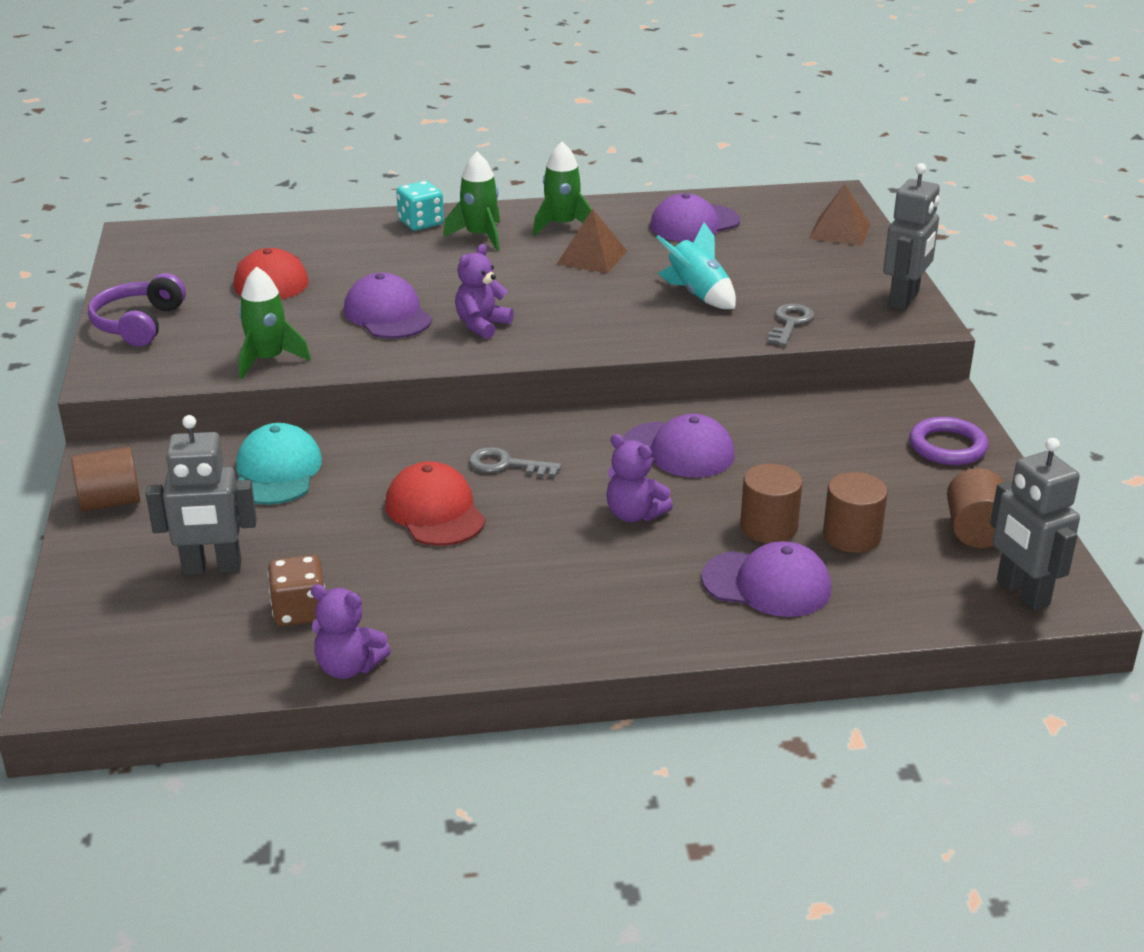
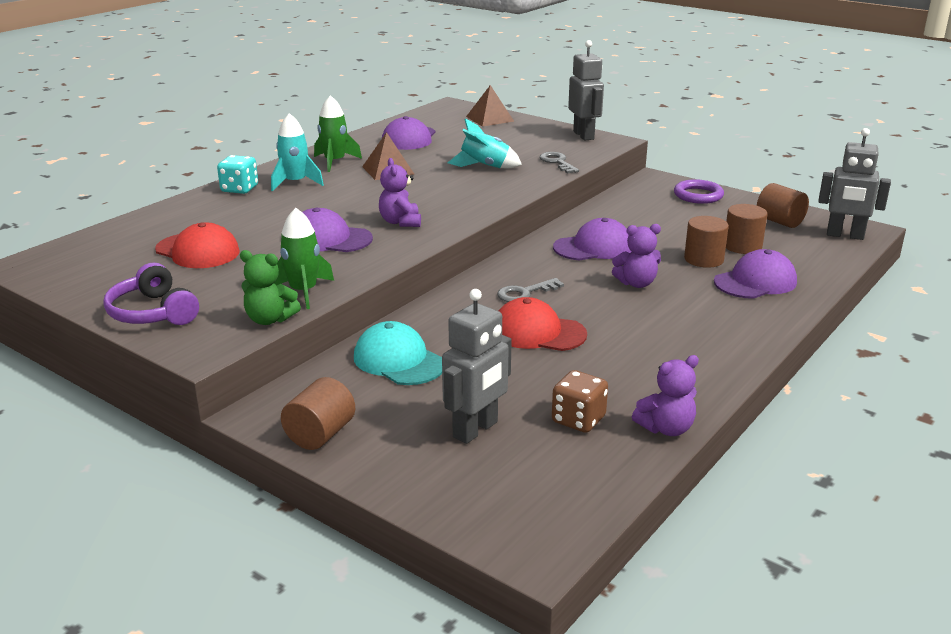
camera: 45 degrees left, 5 degrees down
(197, 374) = (269, 319): none -> green teddy bear
(480, 236) = (295, 183): green rocket -> turquoise rocket

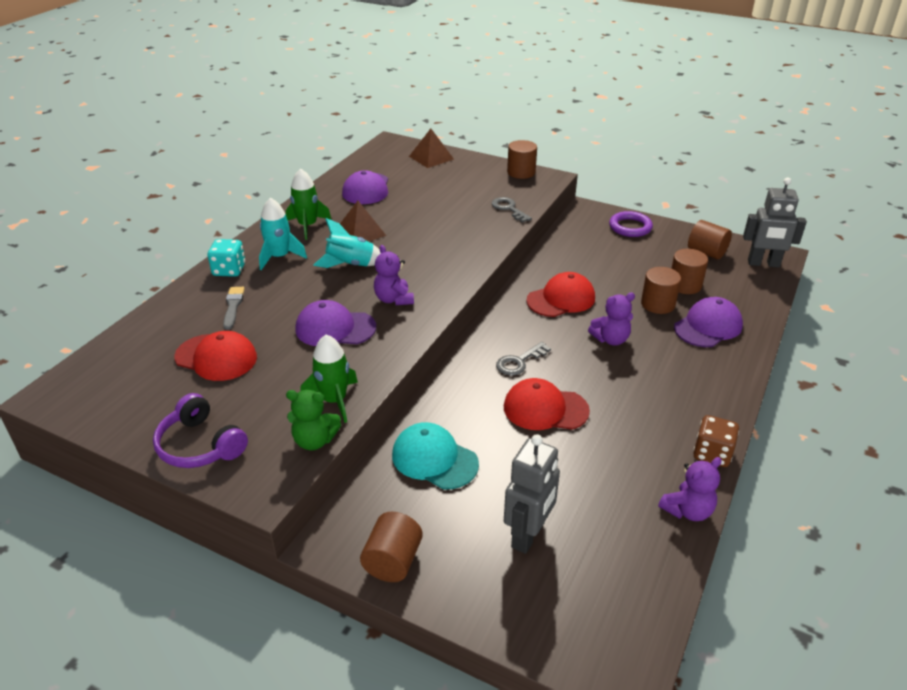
camera: 10 degrees left, 10 degrees up
(231, 215) = (233, 306): none -> grey brush
(484, 167) = (446, 220): turquoise rocket -> turquoise rocket (351, 265)
(578, 419) = (612, 510): brown dice -> brown dice (712, 454)
(584, 135) = (521, 172): grey robot -> brown cylinder
(593, 247) = (561, 299): purple cap -> red cap

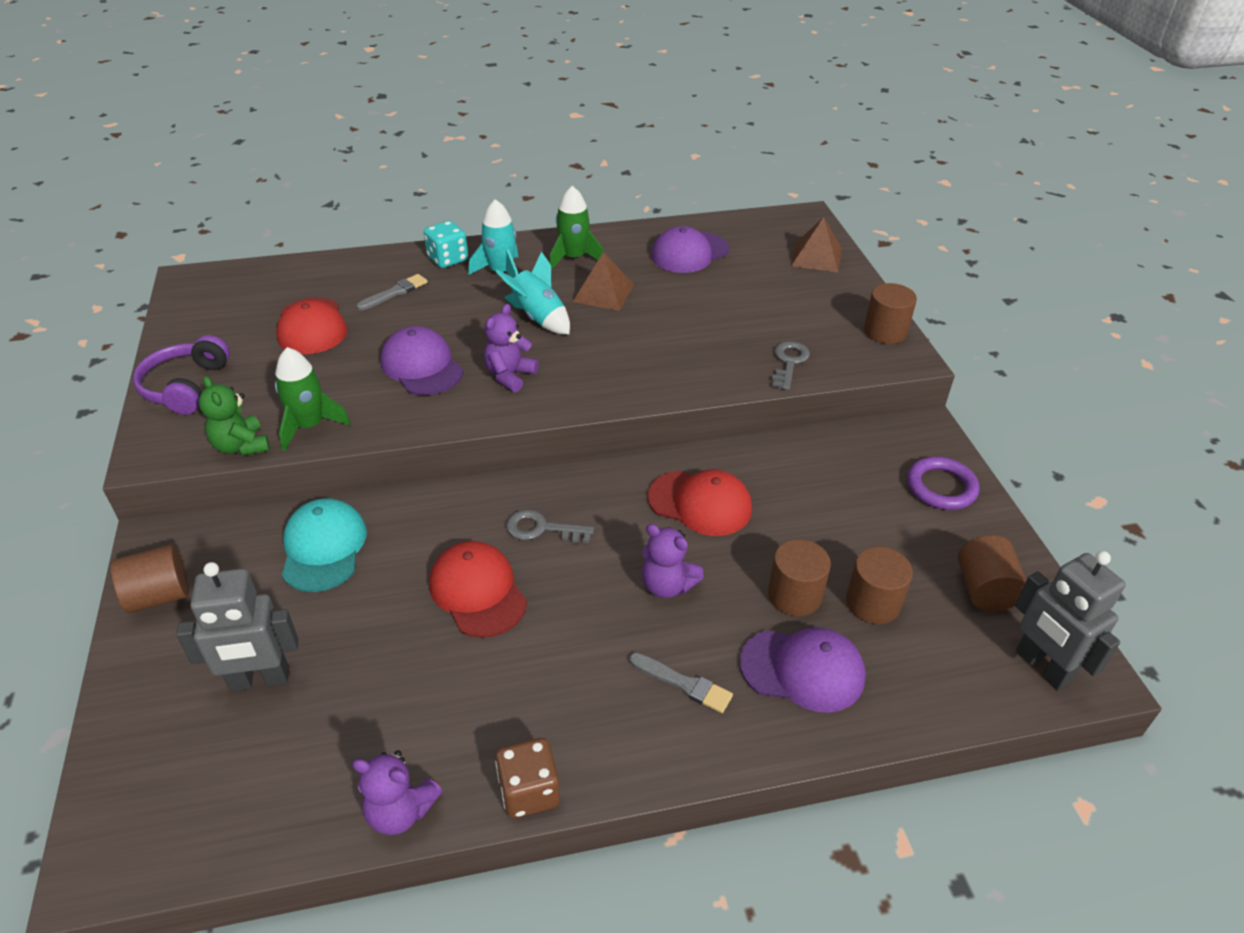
camera: 50 degrees right, 5 degrees up
(684, 367) = (683, 683): none -> grey brush

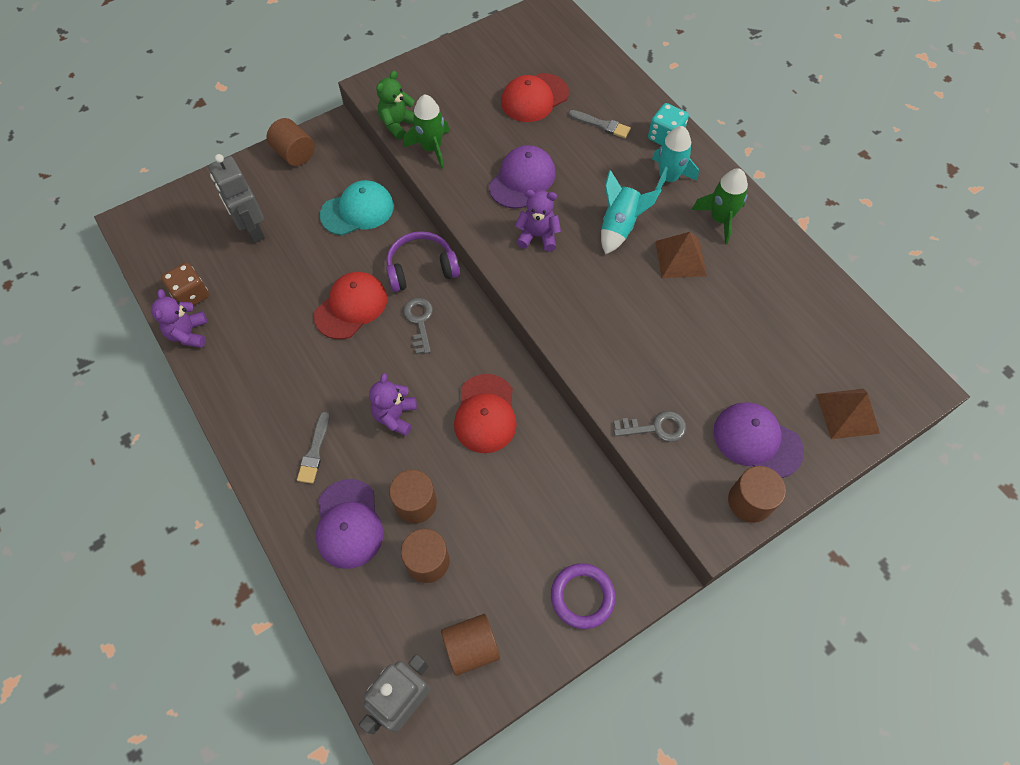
camera: 70 degrees right, 20 degrees up
(185, 386) = (440, 68): purple headphones -> purple headphones (421, 268)
(529, 791) = (215, 391): brown dice -> brown dice (191, 295)
(689, 253) = (784, 303): purple cap -> purple cap (757, 440)

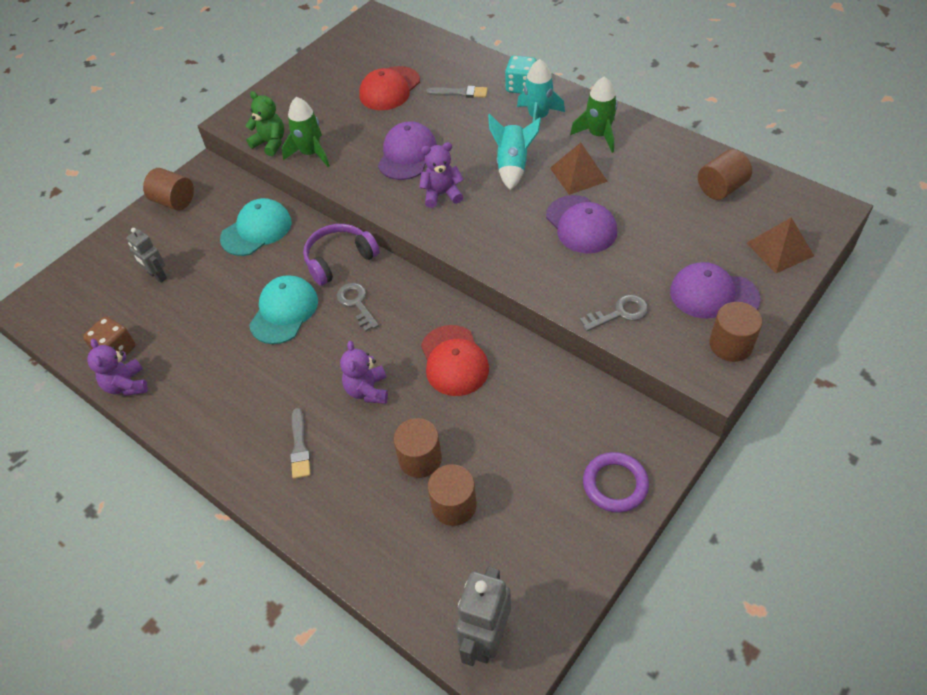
camera: 15 degrees left, 10 degrees down
(252, 229) = (157, 276): grey robot -> grey robot, size x0.63
(348, 524) = (361, 499): purple cap -> purple cap (581, 225)
(351, 307) = (284, 311): red cap -> turquoise cap
(398, 124) = (270, 143): green teddy bear -> green teddy bear turned 105 degrees clockwise
(471, 647) = (530, 566): brown cylinder -> brown cylinder (721, 188)

